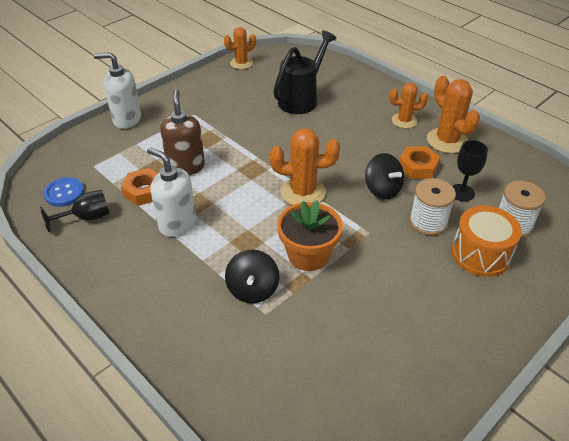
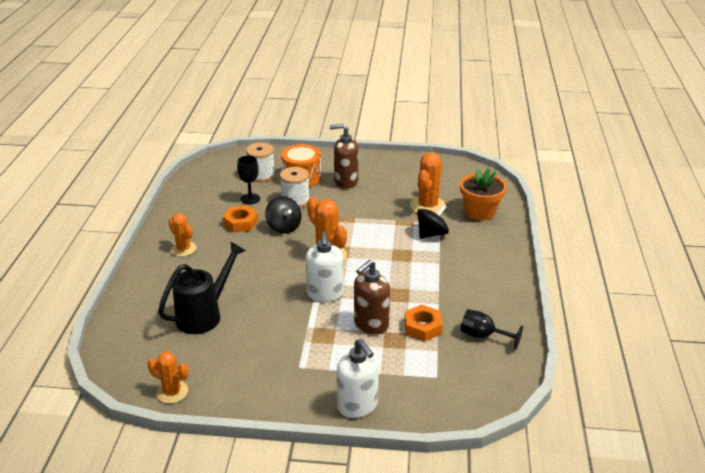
camera: 130 degrees left, 10 degrees down
(64, 193) = (482, 368): blue button -> none
(177, 224) = (428, 291): white soap dispenser -> white soap dispenser (325, 294)
(301, 99) = (204, 315): black watering can -> black watering can turned 135 degrees clockwise
(308, 255) = (380, 228): orange flower pot -> orange flower pot (480, 212)
(382, 189) = (284, 227): black spinning top -> black spinning top turned 135 degrees clockwise
(438, 288) = (345, 181): none -> brown soap dispenser
(447, 141) = (192, 222): orange cactus -> orange cactus (428, 206)

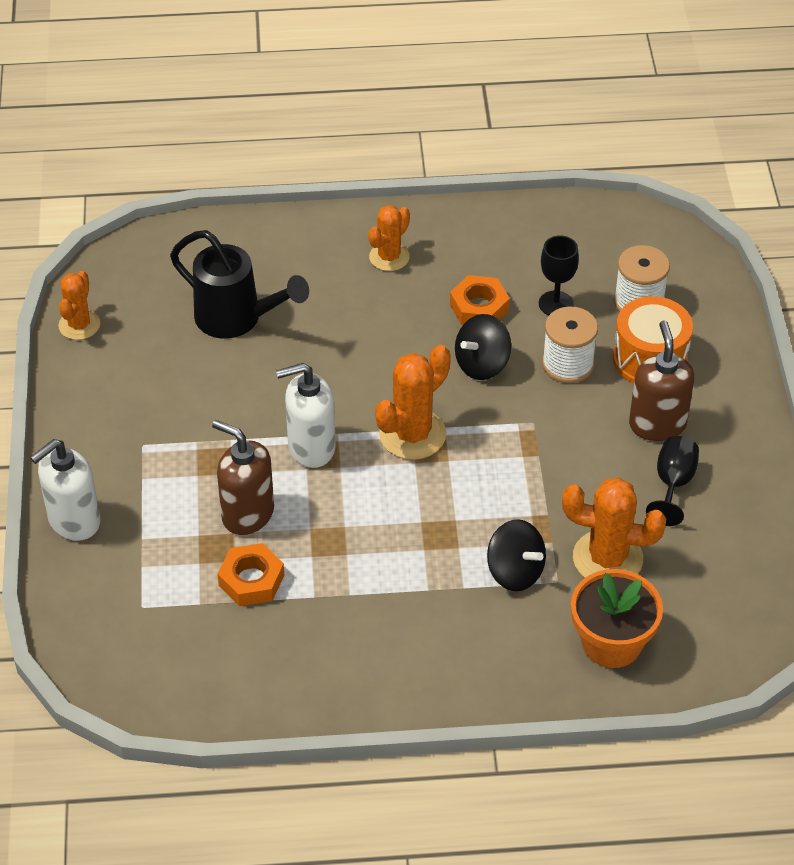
camera: 80 degrees right, 15 degrees up
(483, 336) = (242, 661): black goblet -> black goblet (673, 484)

